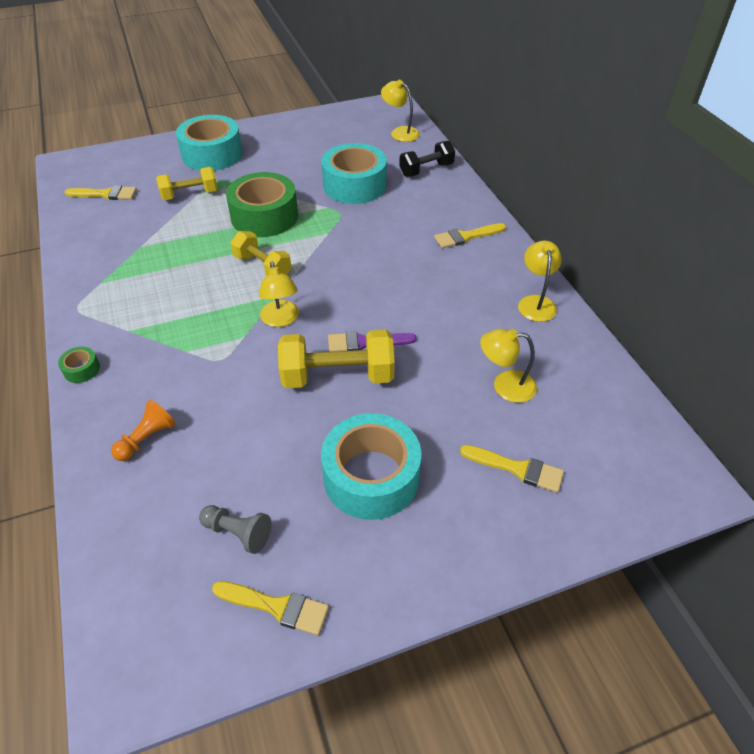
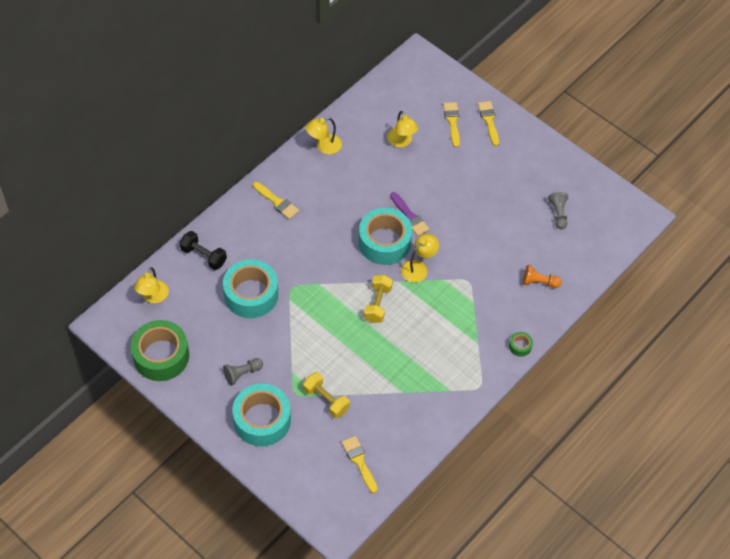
camera: 120 degrees left, 10 degrees up
(264, 216) = (323, 333): green tape -> green tape (161, 356)
(270, 156) = (242, 374): none -> grey pawn
(277, 607) = (578, 182): yellow brush -> yellow brush (489, 121)
(337, 376) = (443, 218): yellow dumbbell -> none
(371, 477) = (495, 176): turquoise tape -> turquoise tape (384, 242)

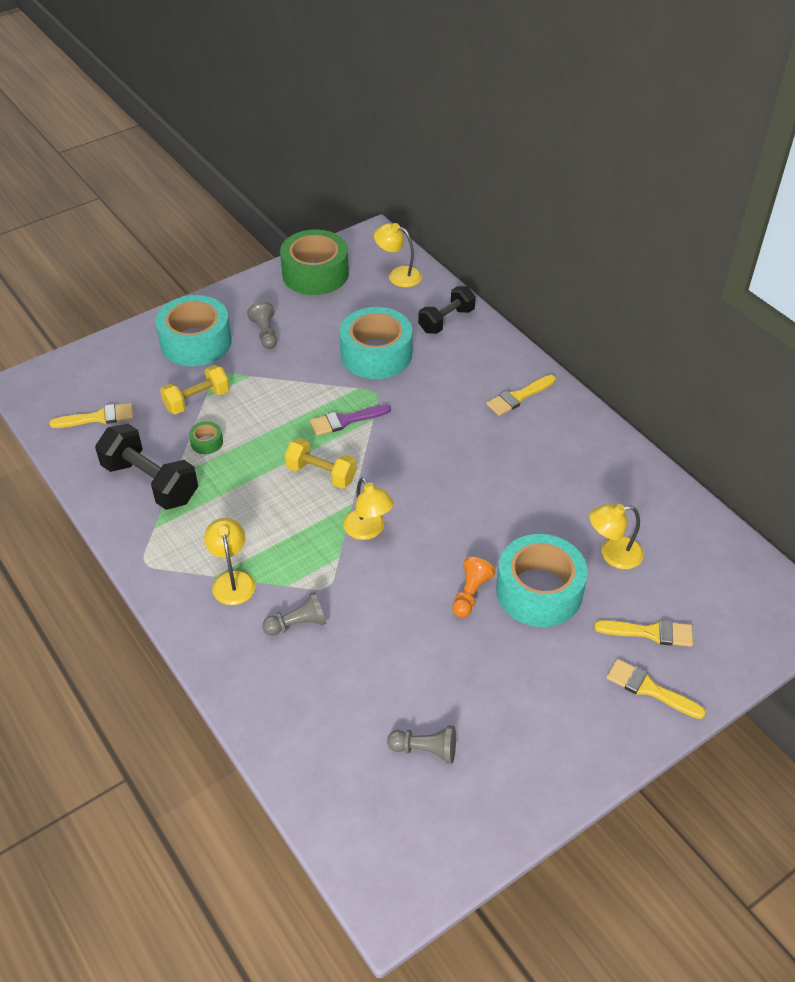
camera: 105 degrees right, 10 degrees down
(324, 146) = (613, 459): yellow lamp -> yellow lamp (232, 580)
(384, 242) = (423, 499): turquoise tape -> turquoise tape (539, 591)
(410, 216) = (463, 538): purple brush -> purple brush (345, 420)
(412, 405) = (150, 482): none -> black dumbbell
(489, 121) = (649, 689): yellow brush -> yellow brush turned 150 degrees counterclockwise
(499, 290) = (298, 624): none -> grey pawn
(520, 346) = (189, 628): green tape -> green tape (207, 442)
(539, 282) = (295, 683): orange pawn -> orange pawn (470, 594)

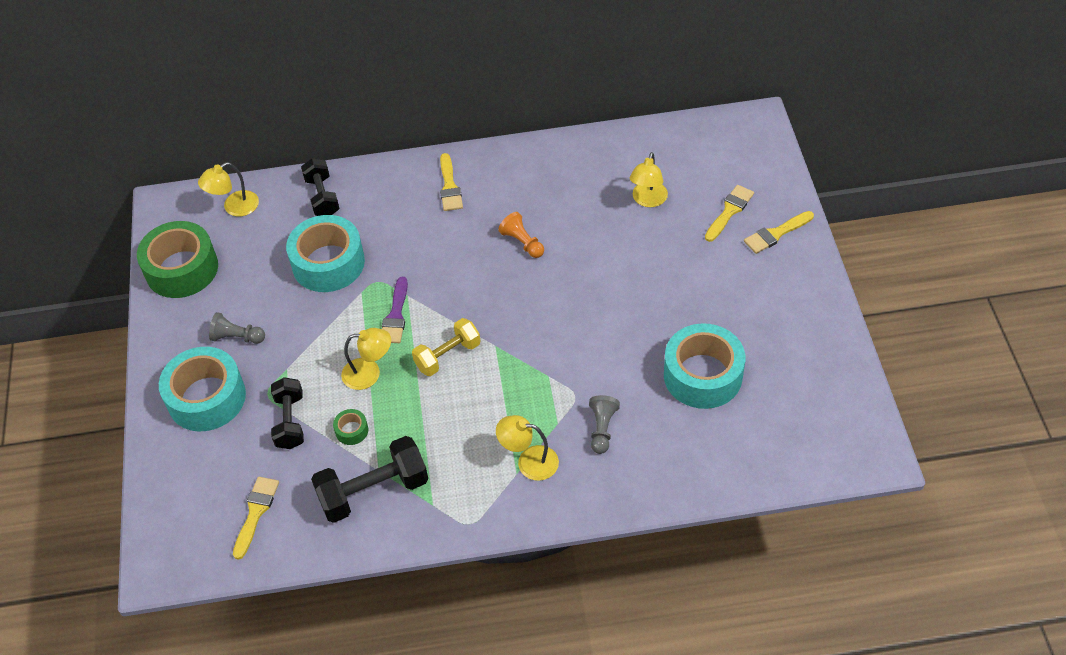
camera: 60 degrees left, 5 degrees up
(197, 400) = (290, 421): yellow dumbbell -> black dumbbell
(368, 530) = (532, 345): yellow lamp -> yellow lamp (369, 373)
(425, 750) = (762, 387): grey pawn -> none
(470, 594) = (636, 303): orange pawn -> orange pawn (522, 242)
(539, 591) = (657, 259): turquoise tape -> turquoise tape (702, 375)

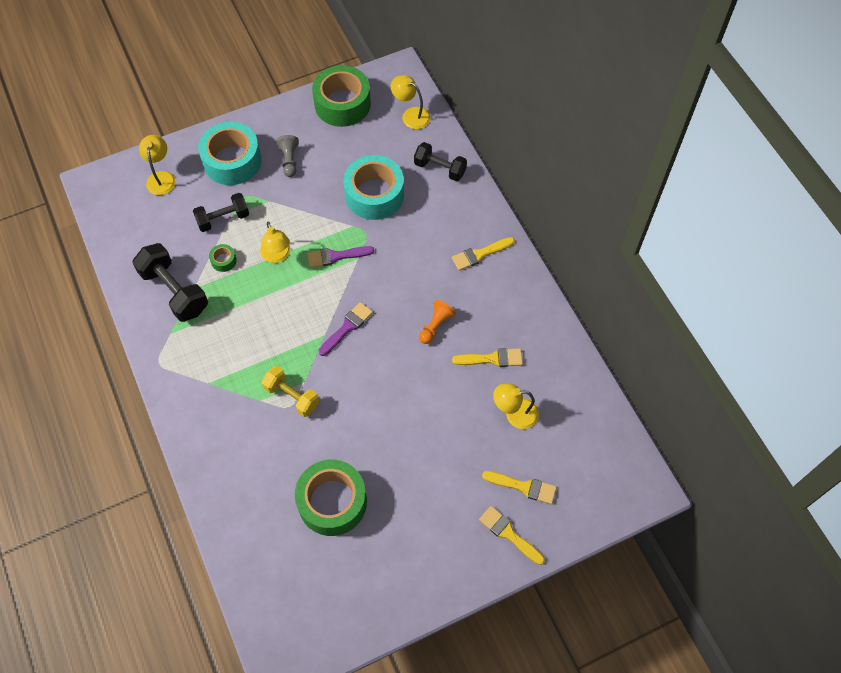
camera: 70 degrees right, 10 degrees up
(256, 512) = (144, 224): yellow brush -> yellow brush (492, 359)
(322, 197) = (440, 168): black dumbbell -> black dumbbell turned 60 degrees clockwise
(448, 356) = (306, 304): yellow dumbbell -> yellow dumbbell (292, 396)
(493, 322) = (347, 327): none -> purple brush
(529, 461) = (220, 389): yellow lamp -> yellow lamp (161, 177)
(602, 429) = (261, 435): grey pawn -> none
(702, 375) = (332, 502): turquoise tape -> green tape

